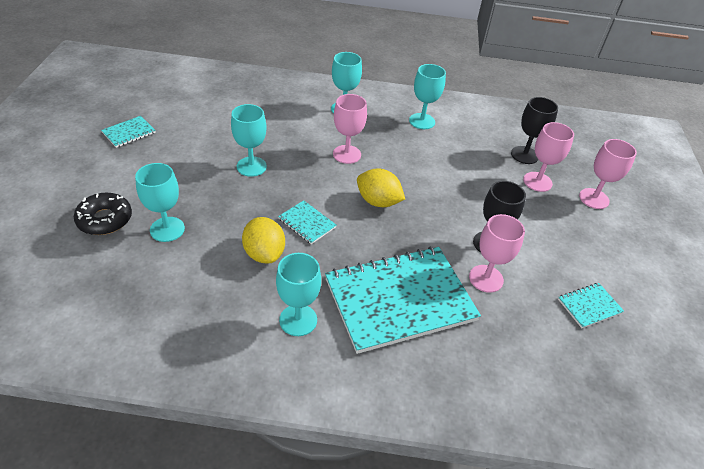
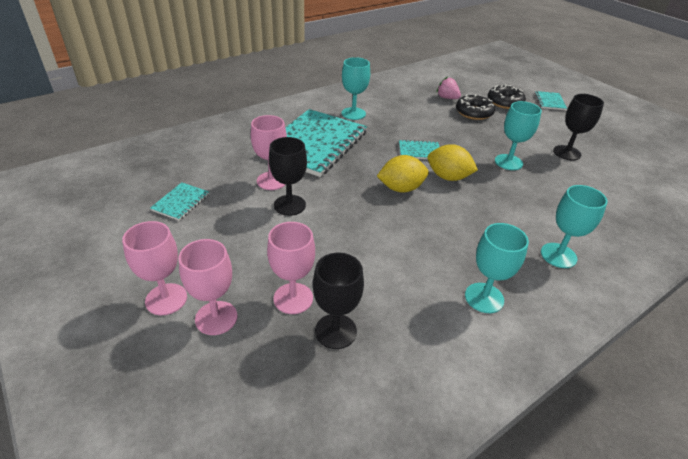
camera: 140 degrees right, 5 degrees down
(129, 133) = (602, 139): turquoise notebook -> turquoise notebook (549, 102)
(149, 269) = (447, 98): none -> pink strawberry
(167, 229) = (474, 112): turquoise goblet -> black donut
(188, 143) = (567, 153): none -> black goblet
(264, 253) = (413, 127): yellow lemon -> yellow lemon (448, 177)
(347, 154) = (477, 210): pink goblet -> pink goblet (166, 299)

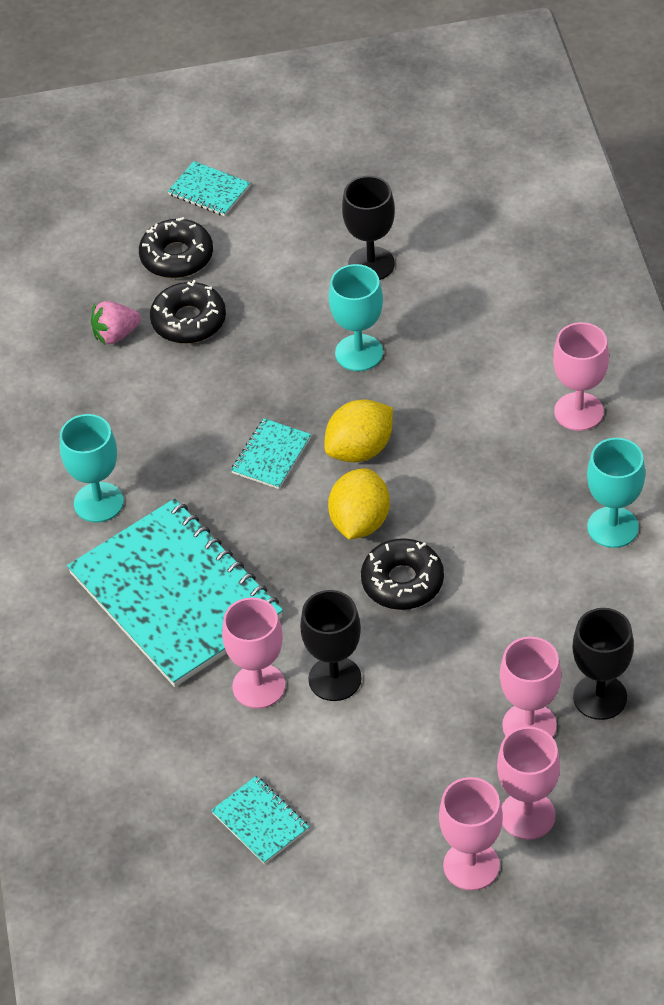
camera: 60 degrees left, 10 degrees up
(372, 213) = (402, 582): none -> black donut
(558, 255) = (578, 412): turquoise goblet -> pink goblet

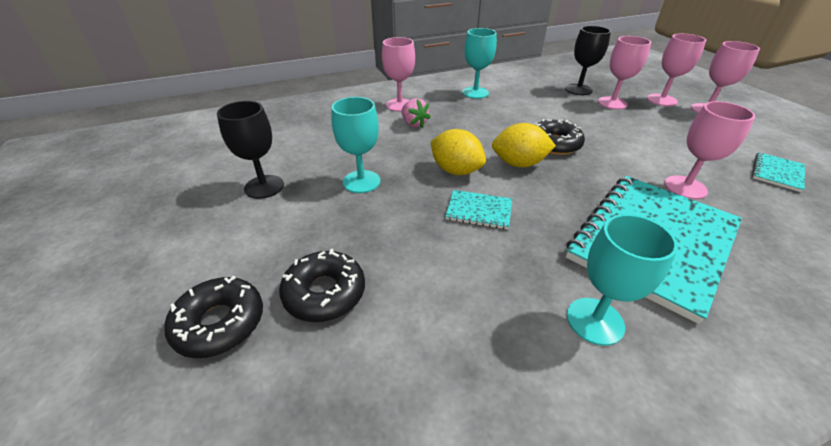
camera: 105 degrees left, 10 degrees down
(116, 335) = (347, 361): pink strawberry -> pink strawberry (414, 124)
(209, 190) = (113, 312): turquoise notebook -> none
(335, 679) = (646, 159): black goblet -> none

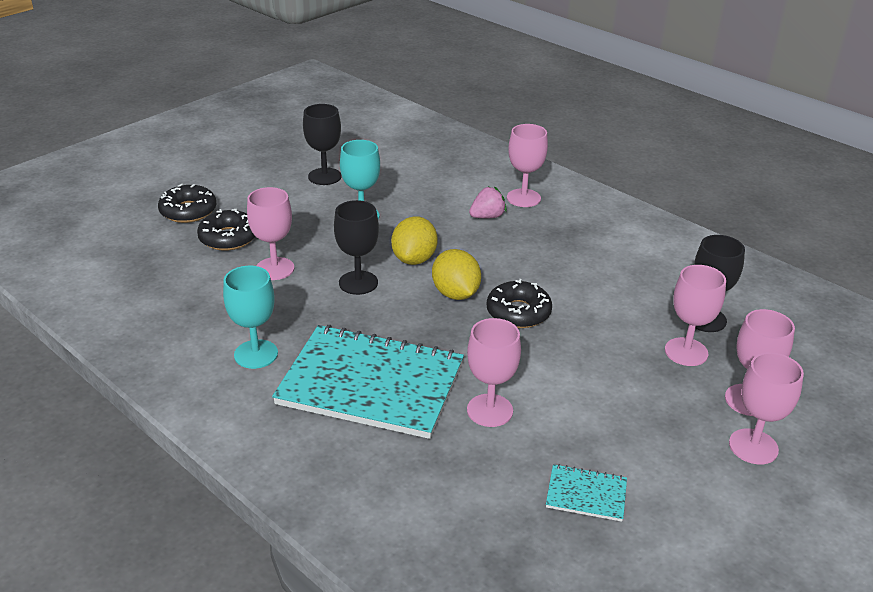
camera: 65 degrees right, 5 degrees down
(414, 124) = (487, 216): pink strawberry -> pink strawberry turned 150 degrees counterclockwise
(421, 265) = (275, 269): none -> pink goblet
(475, 93) = (607, 239): turquoise goblet -> none
(479, 211) = (358, 283): turquoise notebook -> black goblet

